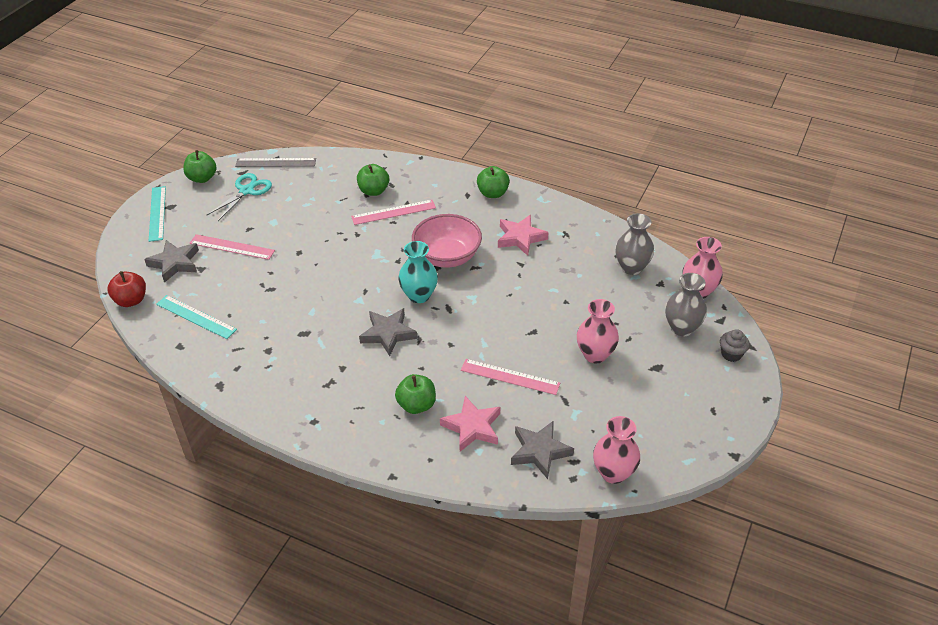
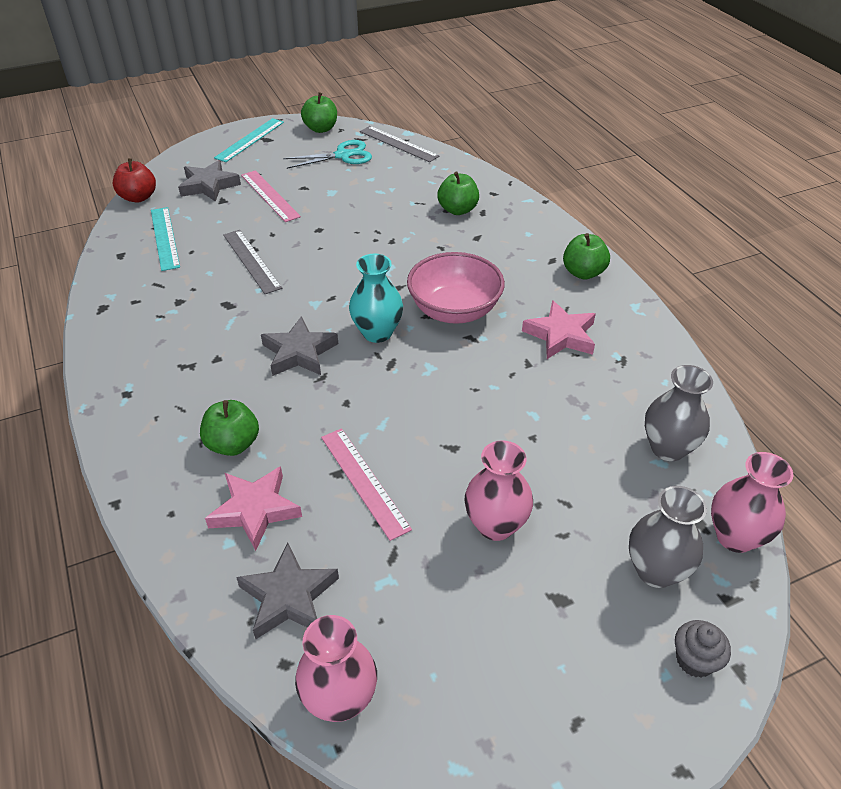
camera: 40 degrees right, 0 degrees up
(281, 297) = (252, 261): none -> grey ruler
(393, 212) = (453, 238): pink ruler -> none

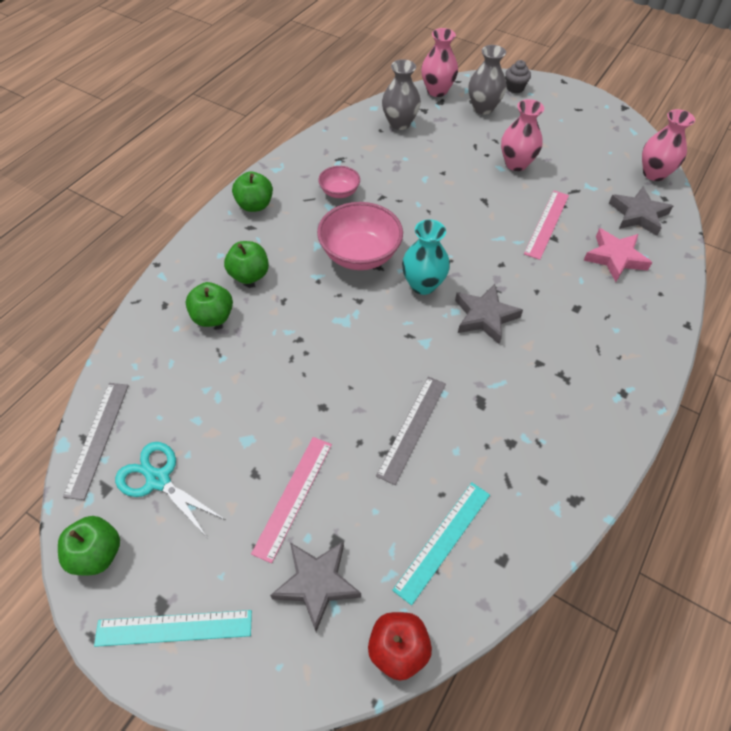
camera: 125 degrees left, 10 degrees up
(233, 444) = (590, 298): green apple -> green apple (249, 275)
(561, 335) = (339, 192): pink star -> pink bowl

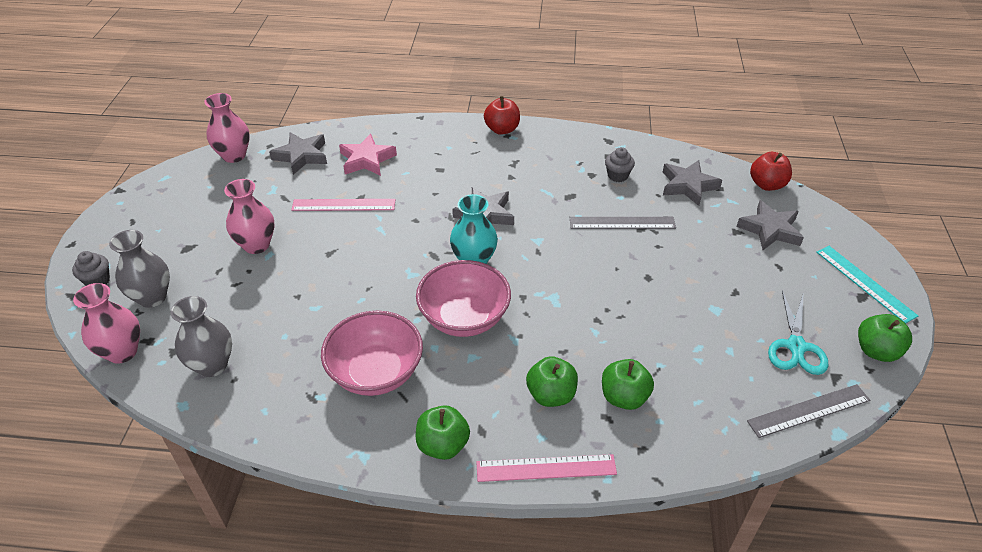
camera: 115 degrees left, 10 degrees down
(293, 496) = (730, 263): pink ruler -> pink ruler (546, 468)
(339, 192) = (376, 372): pink bowl -> pink bowl, size x1.86
(442, 540) = (688, 186): turquoise ruler -> grey star
(497, 469) = (617, 176): none -> grey cupcake
(637, 393) = (502, 129): none -> red apple

